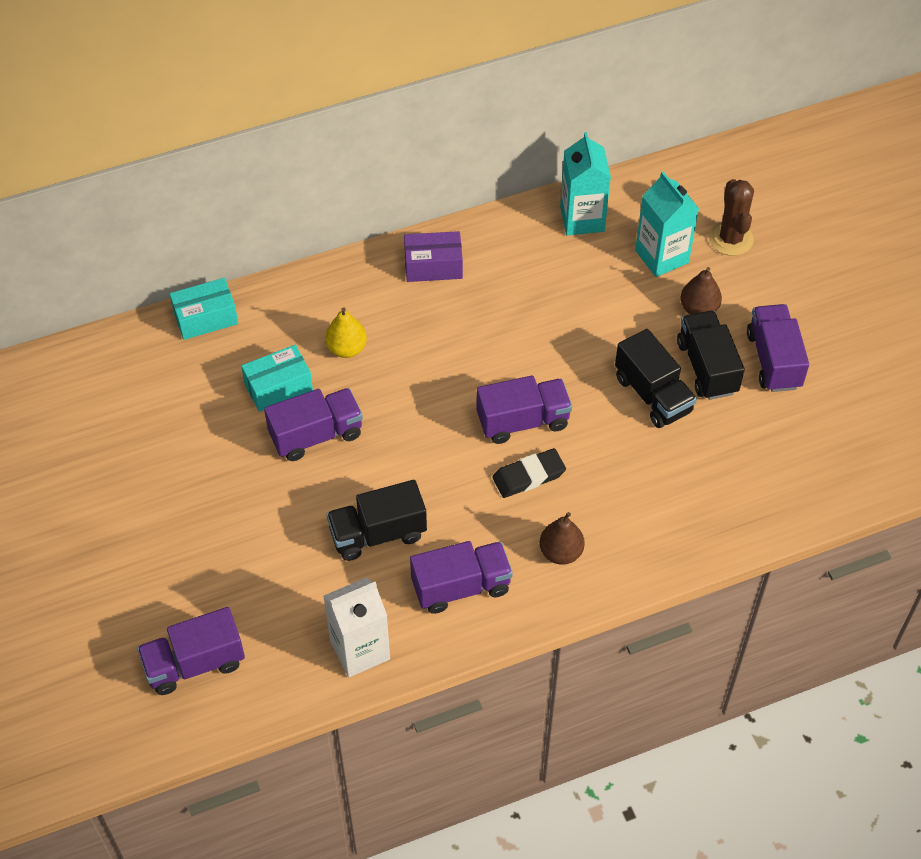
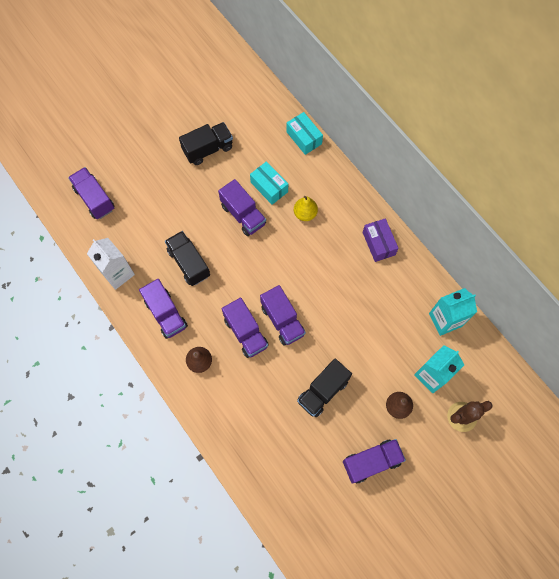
camera: 75 degrees right, 15 degrees up
(529, 476) = (246, 332): black eraser -> purple truck
(707, 367) = (353, 420): black truck -> black truck (208, 149)

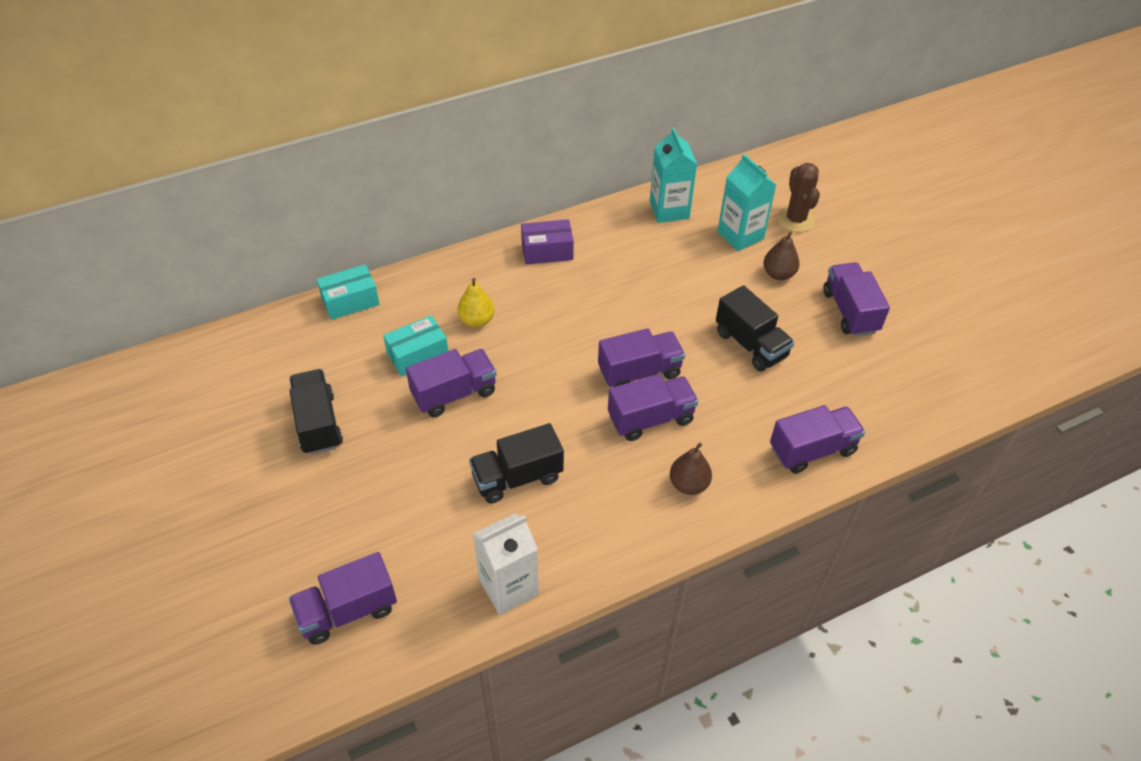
camera: 80 degrees left, 20 degrees down
(166, 314) = (599, 521): purple truck -> purple truck (812, 450)

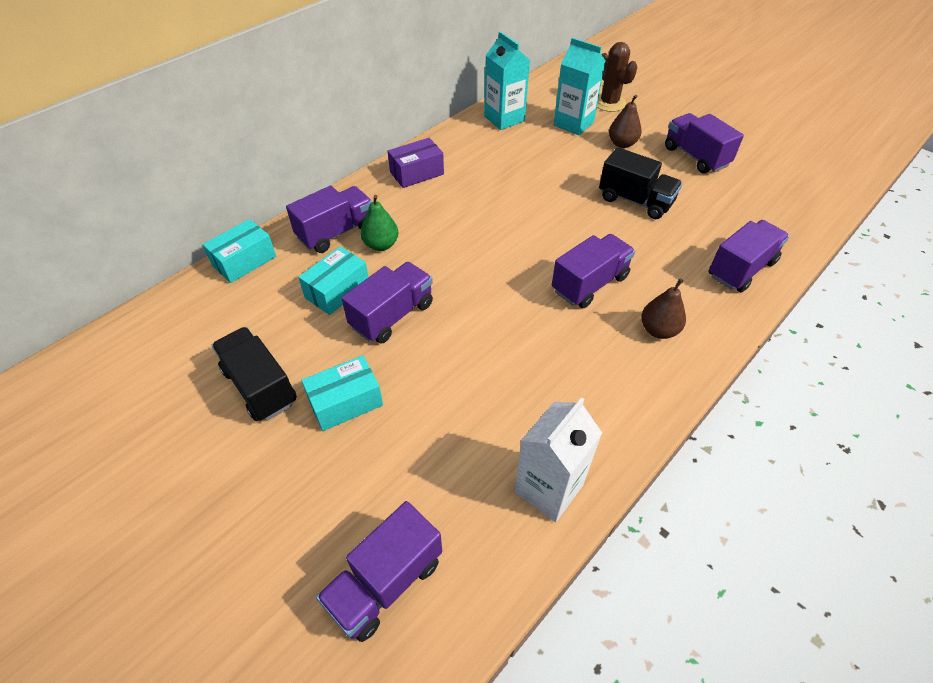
camera: 20 degrees left, 0 degrees up
(380, 460) = (345, 402): none -> turquoise box
(477, 320) = (381, 245): yellow pear -> green pear
(517, 477) = (496, 375): black truck -> none
(639, 372) = (556, 248): purple truck -> purple truck (336, 232)

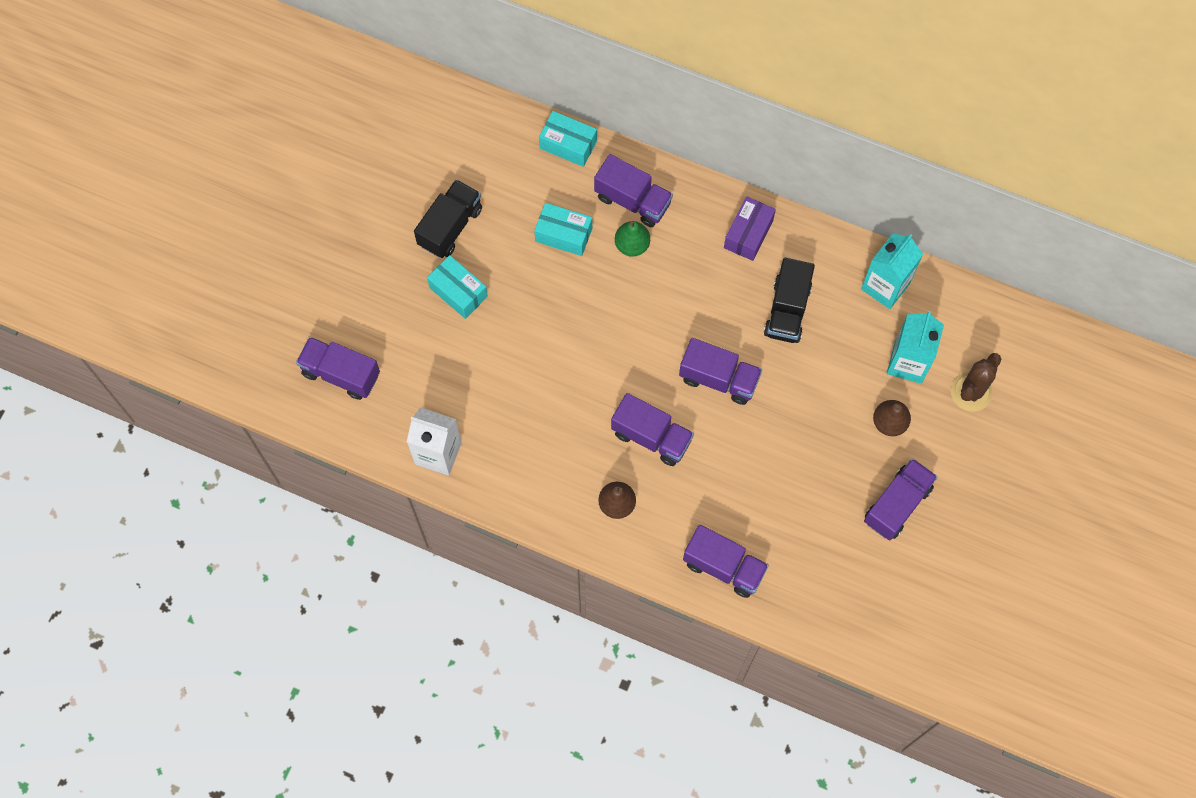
camera: 70 degrees right, 20 degrees up
(392, 315) = (553, 289): purple truck -> purple truck (719, 378)
(417, 173) = (748, 234): purple box -> purple box turned 75 degrees clockwise
(635, 201) = (790, 455): black truck -> black truck (787, 310)

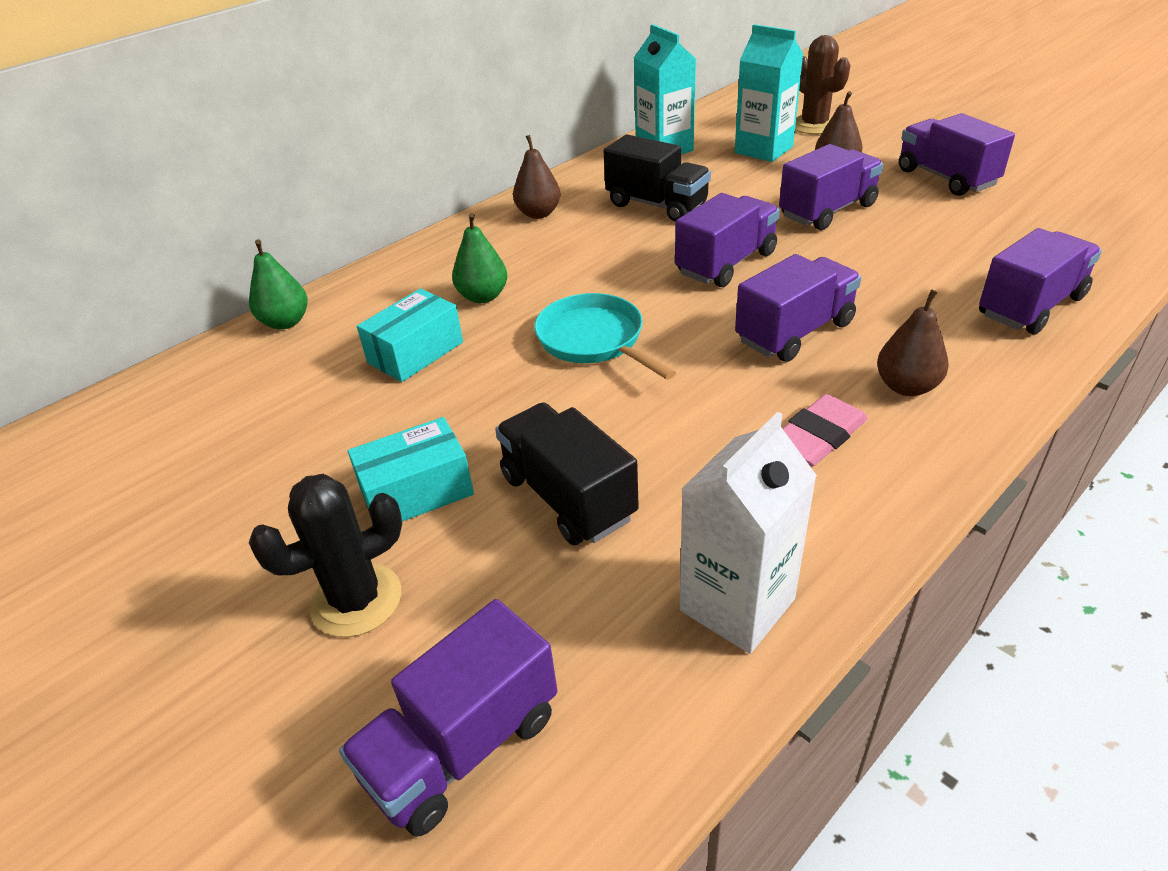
camera: 65 degrees left, 30 degrees down
(390, 300) = (356, 600): none -> black cactus
(450, 226) = (289, 474): black truck -> black truck (567, 497)
(560, 466) = (818, 436): none -> pink eraser
(568, 144) = (285, 322): turquoise box -> green pear
(607, 328) = (594, 340): none -> turquoise pan
(633, 200) = (419, 284): purple truck -> purple truck (827, 211)
(748, 234) = (538, 213): purple box -> brown pear

